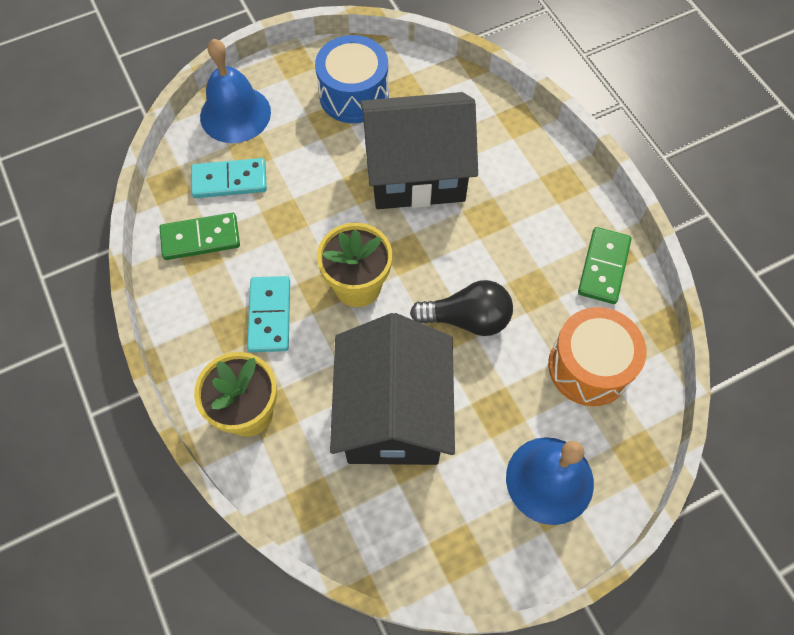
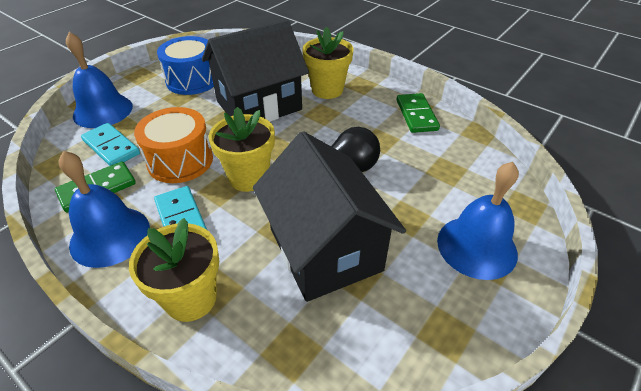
camera: 25 degrees left, 20 degrees down
(197, 307) = (110, 236): none -> blue bell
(229, 180) = (111, 147): turquoise domino -> turquoise domino turned 75 degrees clockwise
(514, 177) = (327, 90): none -> yellow flower pot
(589, 367) = (449, 168): orange drum -> orange drum (180, 161)

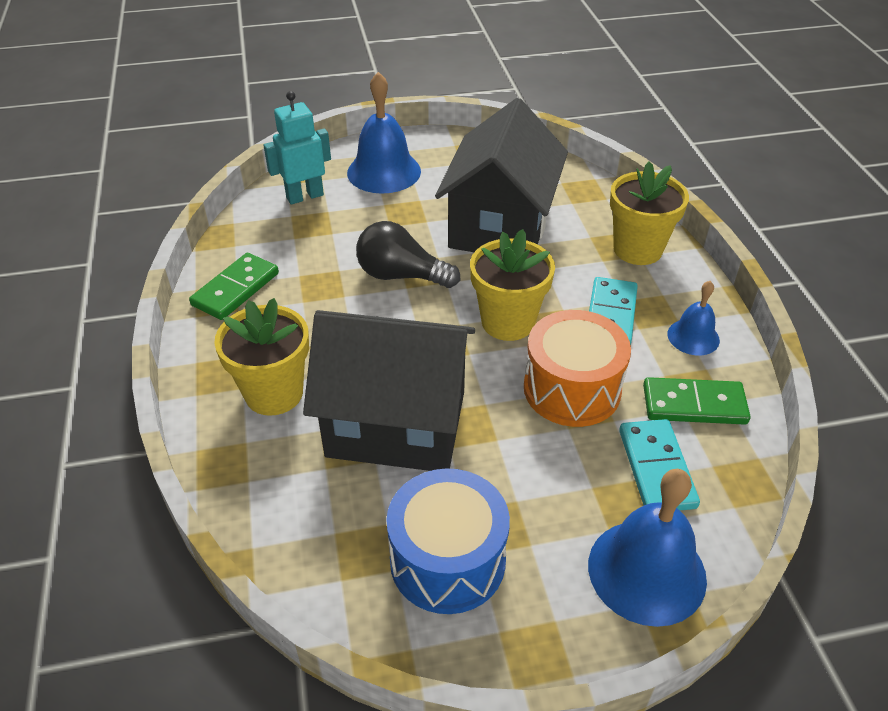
camera: 140 degrees left, 0 degrees up
(110, 236) = (693, 337): blue bell -> blue bell, size x0.56
(486, 187) = (304, 196): none -> turquoise robot

